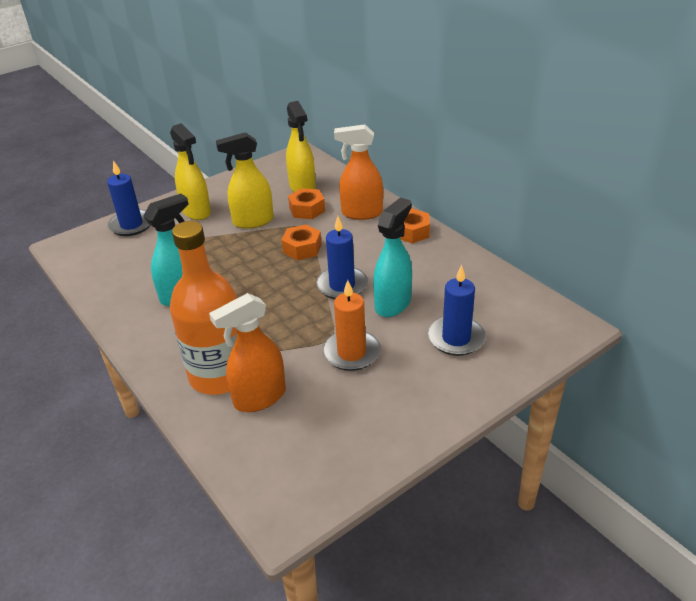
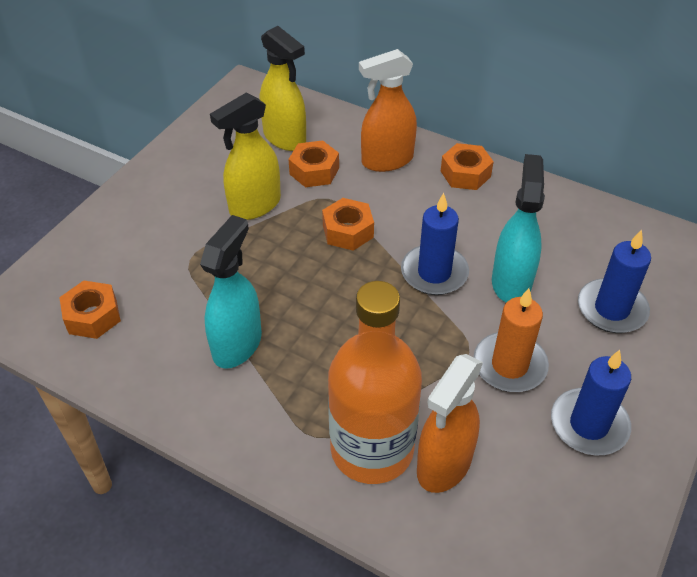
camera: 25 degrees left, 10 degrees up
(111, 259) = (93, 316): none -> orange nut
(131, 225) = (84, 253): blue candle -> blue candle (589, 424)
(196, 212) = (165, 209): yellow spray bottle -> none

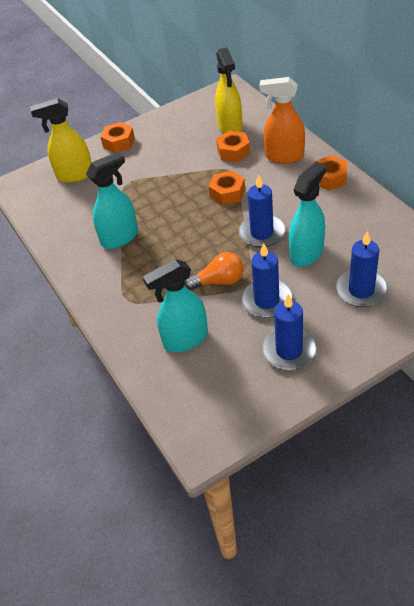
camera: 35 degrees right, 0 degrees up
(93, 316) = (57, 199): orange nut -> orange nut (119, 142)
(254, 206) = (183, 163): yellow spray bottle -> yellow spray bottle (74, 175)
(372, 449) = (152, 317): orange bottle -> none
(428, 360) = (219, 281): none -> orange light bulb
(444, 465) = (185, 339): orange spray bottle -> turquoise spray bottle
(509, 365) = (266, 300): orange candle -> blue candle

